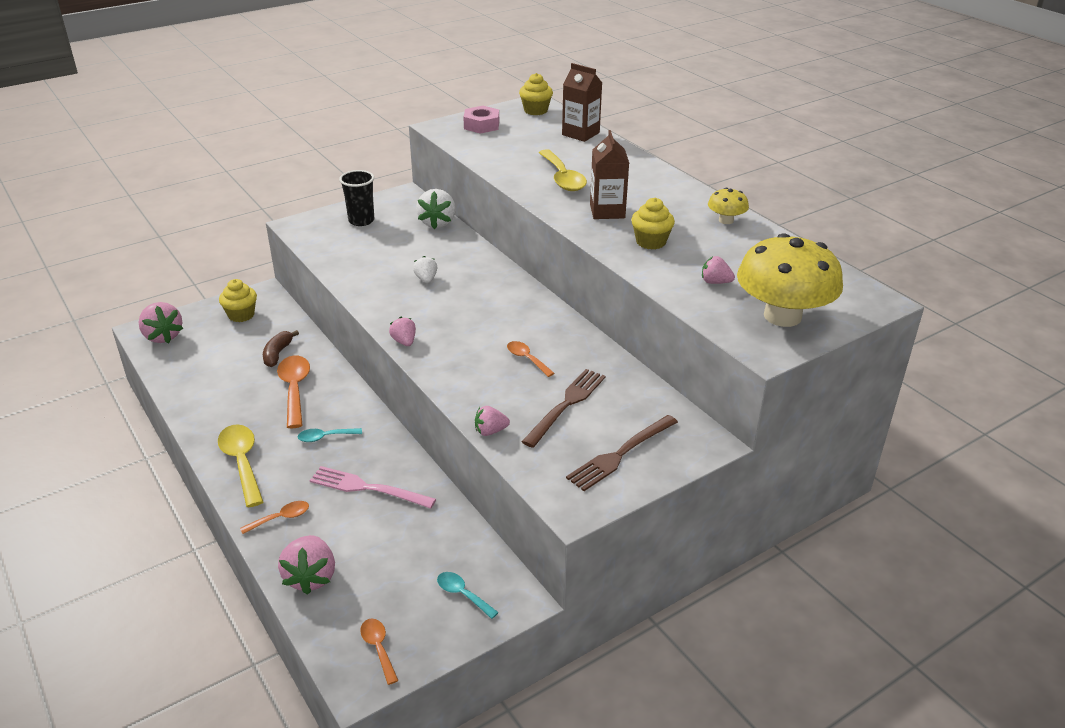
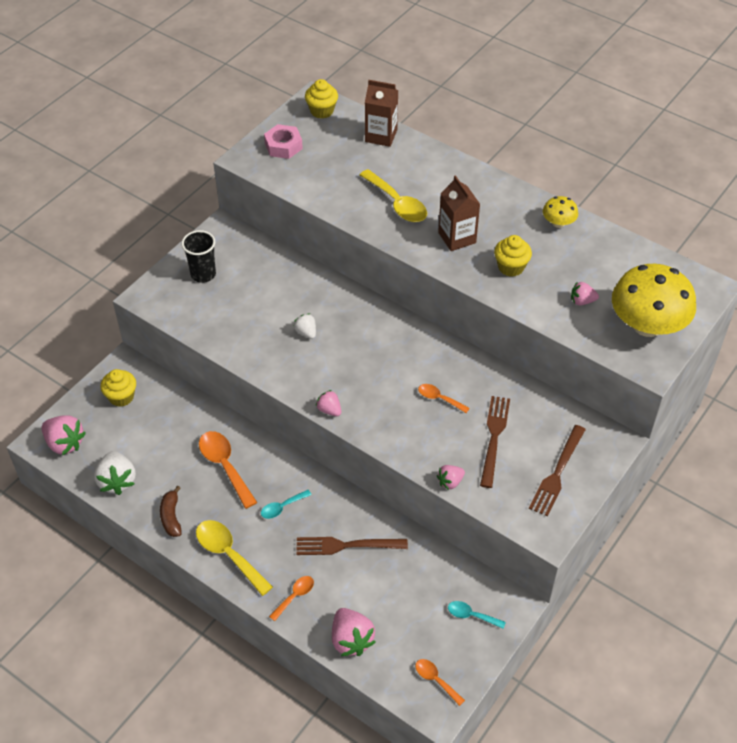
camera: 20 degrees left, 15 degrees up
(277, 354) = (184, 432): brown banana -> brown banana (171, 517)
(366, 488) = (345, 546): pink fork -> brown fork
(438, 223) = (276, 258): white strawberry -> white strawberry (117, 481)

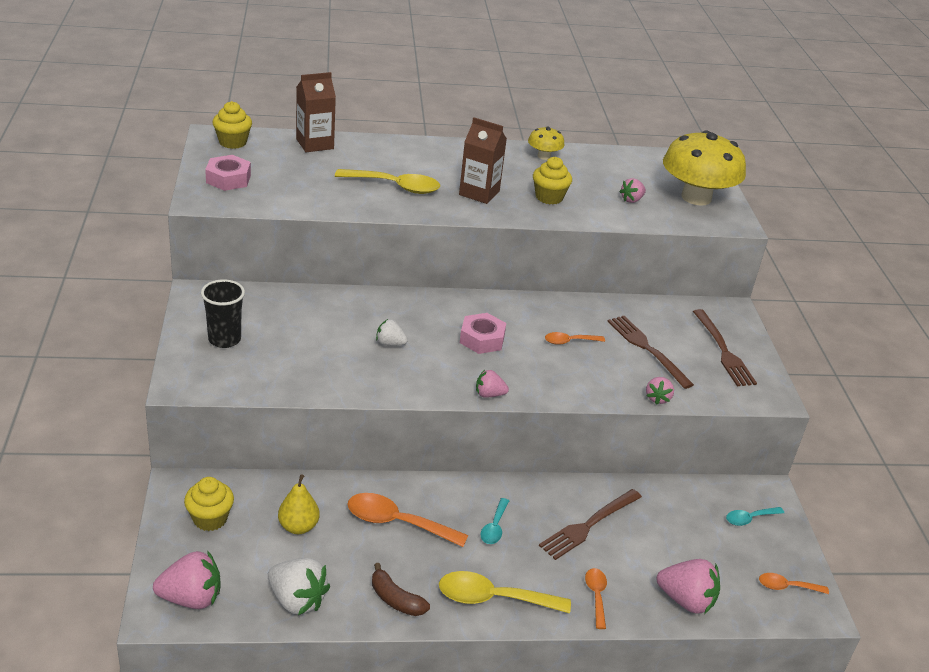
camera: 45 degrees left, 15 degrees down
(164, 433) = (298, 527): none -> yellow pear
(375, 362) = (482, 339): none -> pink nut

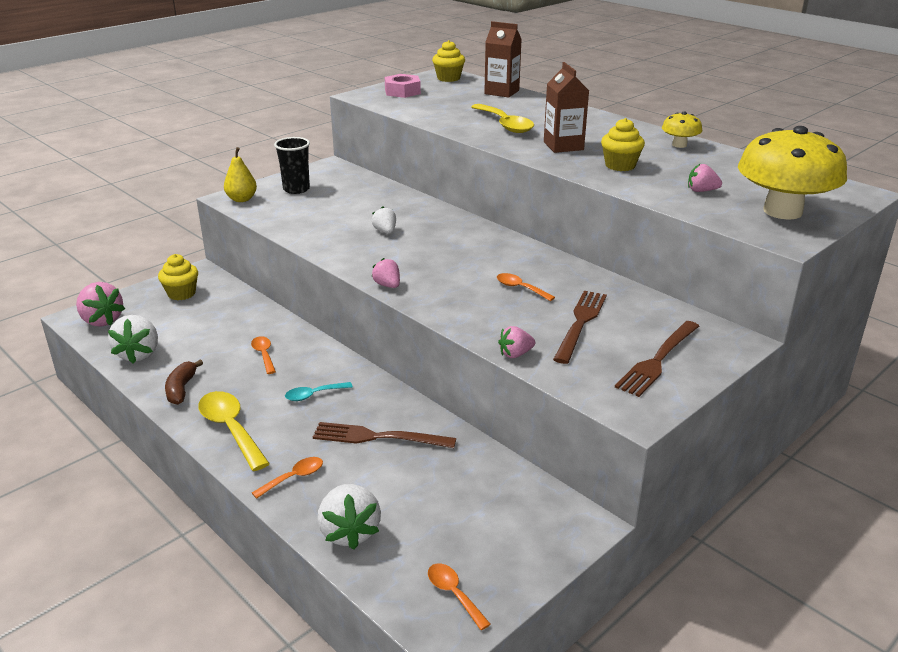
camera: 55 degrees right, 5 degrees down
(298, 527) = (212, 323): yellow pear -> yellow pear (242, 199)
(397, 523) = (264, 355): orange spoon -> orange spoon, size x0.55
(482, 339) = (454, 257): pink nut -> none
(686, 600) = (350, 532): pink strawberry -> white strawberry
(749, 518) = (523, 527): turquoise spoon -> none

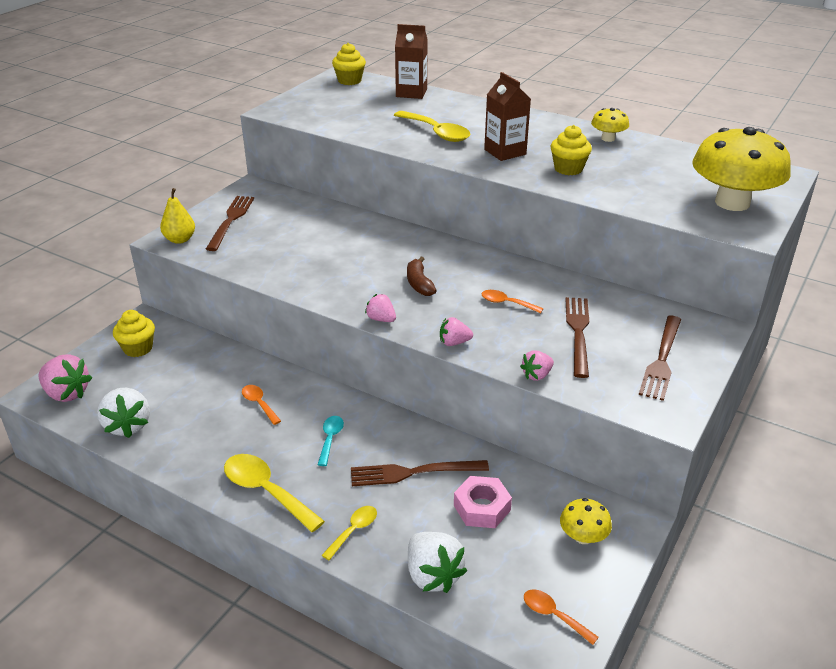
camera: 15 degrees left, 5 degrees up
(181, 389) = (193, 457): brown banana -> brown banana (419, 284)
(293, 478) = (353, 531): orange spoon -> yellow spoon
(296, 189) = (231, 220): black cup -> brown fork
(314, 395) = (330, 439): turquoise spoon -> turquoise spoon turned 135 degrees clockwise
(385, 231) = (347, 258): white strawberry -> none
(402, 91) = (313, 102): pink nut -> pink nut (482, 508)
(522, 527) = (583, 537): none -> yellow mushroom
(701, 191) = (654, 189): pink strawberry -> pink strawberry (454, 342)

